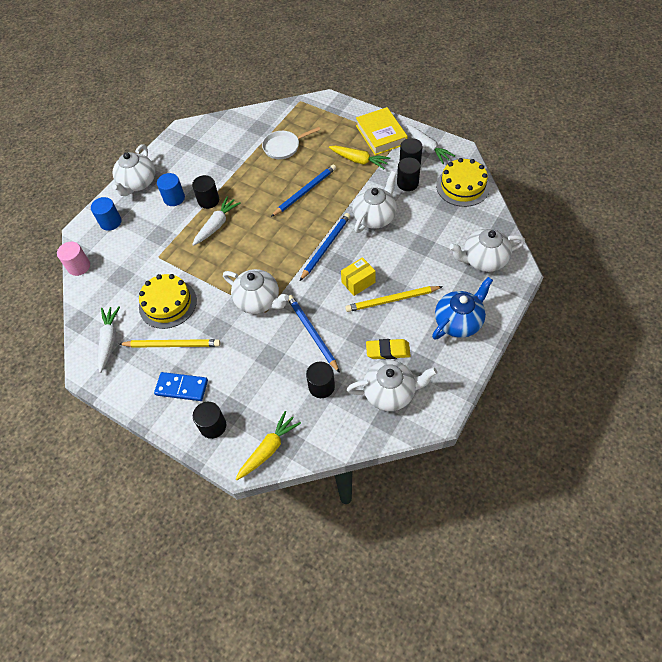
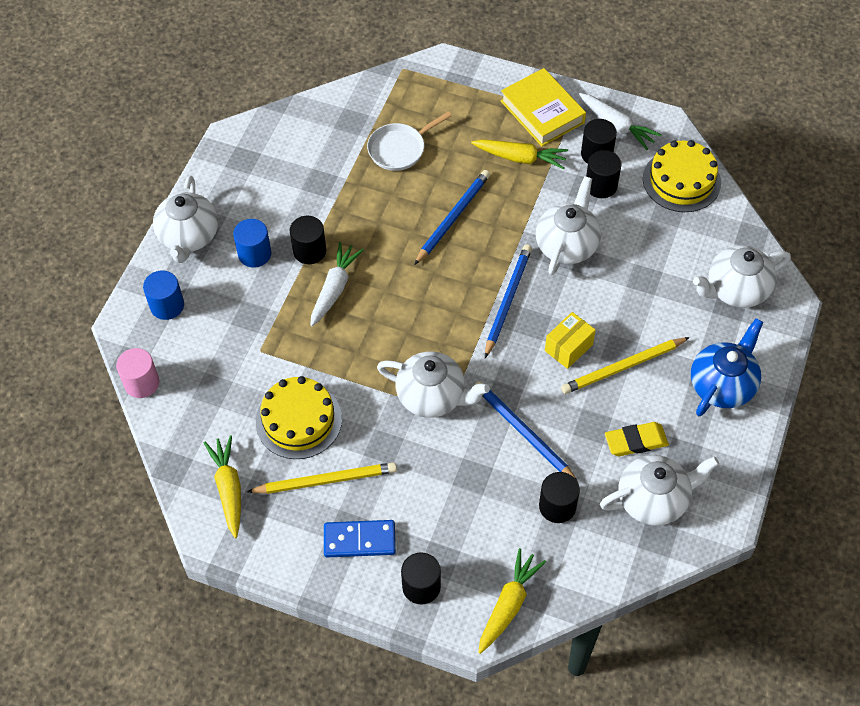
camera: 15 degrees left, 0 degrees up
(109, 340) = (228, 489): white carrot -> yellow carrot

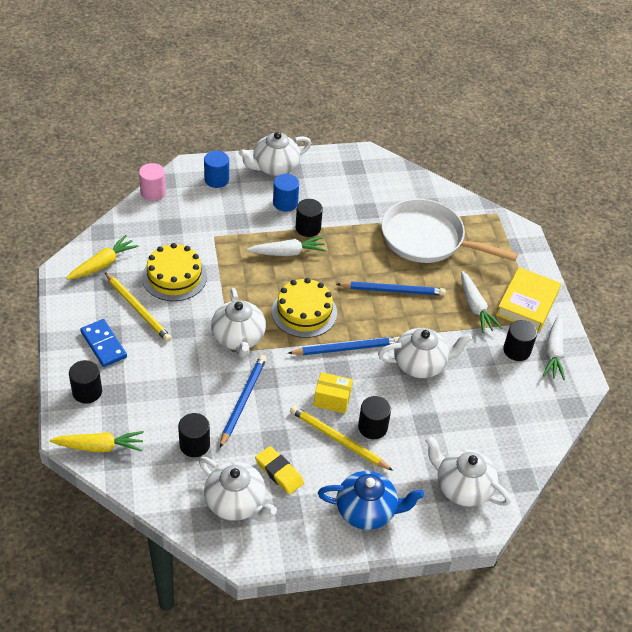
camera: 55 degrees right, 10 degrees down
(399, 149) = (427, 239): white pan -> white pan, size x1.82
(520, 158) = (475, 307): yellow carrot -> white carrot
(601, 185) = (490, 364): black cylinder -> black cylinder (372, 427)
(681, 180) = (537, 413): yellow cake -> yellow cake (304, 312)

